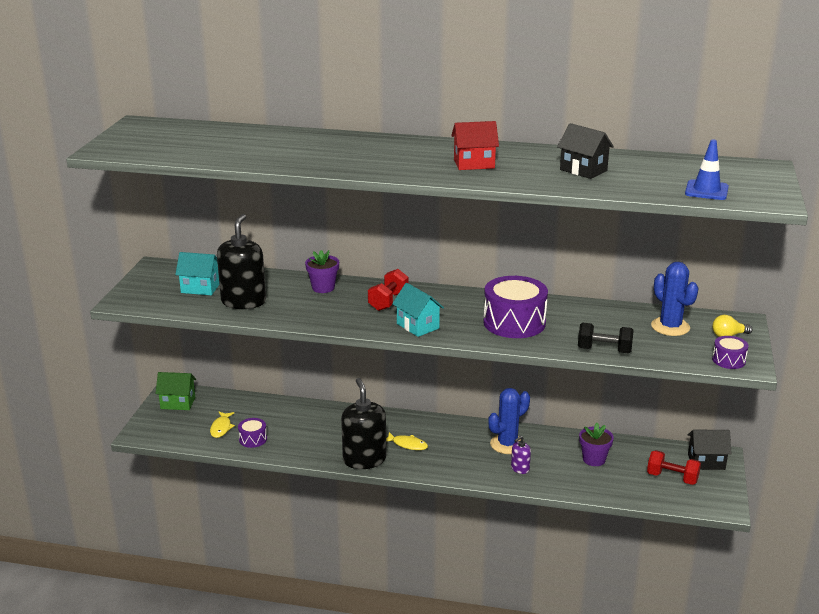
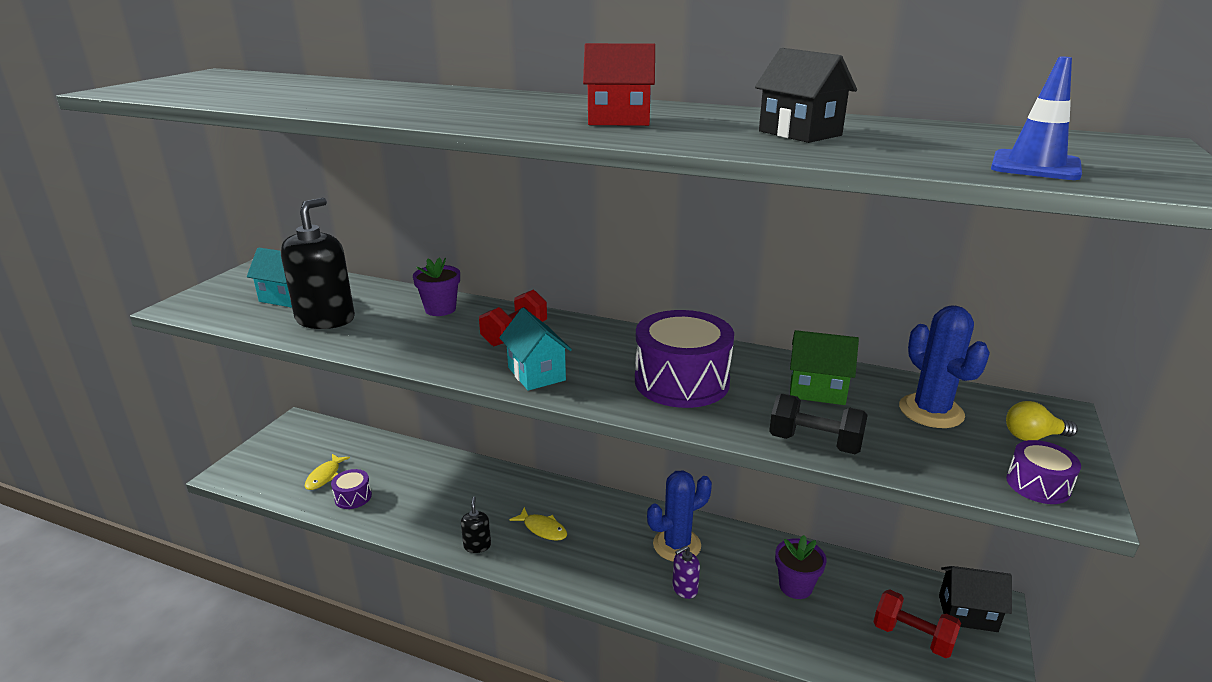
camera: 10 degrees right, 0 degrees up
(178, 403) = (295, 437): green house -> green house (817, 390)
(364, 459) = (477, 545): black soap dispenser -> black soap dispenser, size x0.46

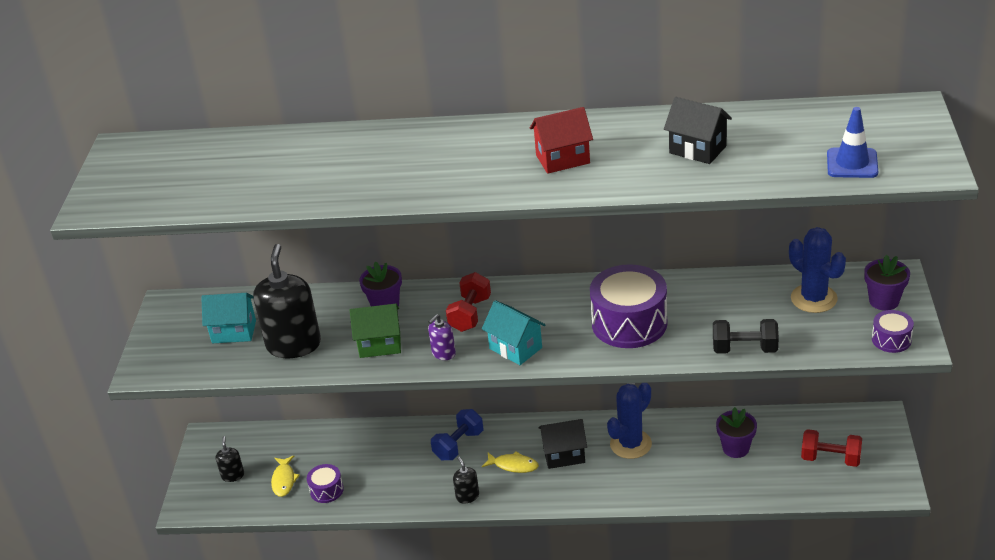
camera: 15 degrees left, 10 degrees up
(287, 459) = (233, 475): none -> black soap dispenser
(502, 493) = (458, 445): none -> blue dumbbell
(684, 589) = (653, 477): purple soap dispenser -> purple soap dispenser (443, 353)
(817, 390) = (730, 303): green house -> green house (380, 345)
(967, 613) = (865, 429): black house -> black house (564, 455)
(1033, 436) = (884, 301): yellow light bulb -> purple flower pot

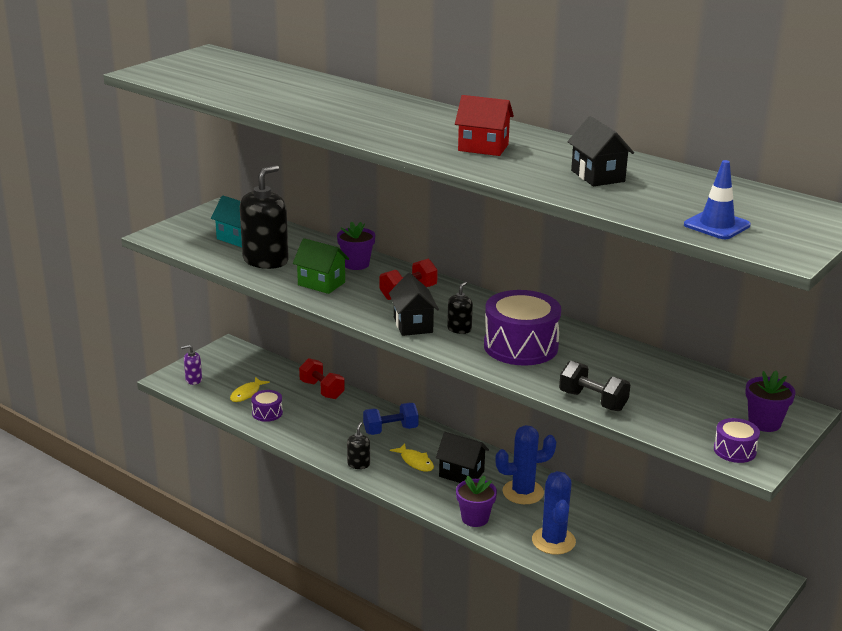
camera: 30 degrees right, 10 degrees down
(233, 475) = (218, 375): black soap dispenser -> black soap dispenser (459, 329)
(443, 353) = (357, 306): purple soap dispenser -> purple soap dispenser (193, 380)
(515, 348) = (413, 325): turquoise house -> black house
(735, 448) = (608, 537): purple flower pot -> purple flower pot (475, 518)
(813, 298) = (700, 395): blue cactus -> blue cactus (553, 541)
(830, 459) = (685, 585): red dumbbell -> red dumbbell (322, 390)

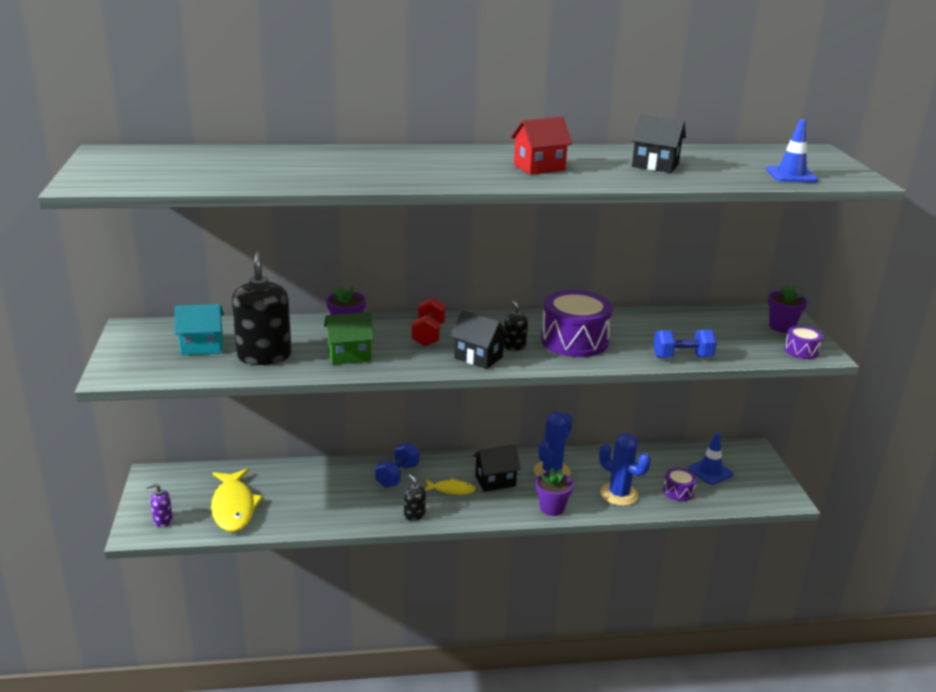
camera: 45 degrees left, 0 degrees up
(193, 380) = (163, 520): purple soap dispenser -> purple soap dispenser turned 45 degrees clockwise
(247, 394) = (234, 507): yellow fish -> yellow fish, size x1.89
(267, 413) = (277, 514): purple drum -> purple drum (678, 491)
(322, 390) = (294, 471): red dumbbell -> none
(593, 401) = (682, 357): black dumbbell -> blue dumbbell
(681, 572) = (710, 471): none -> blue traffic cone

